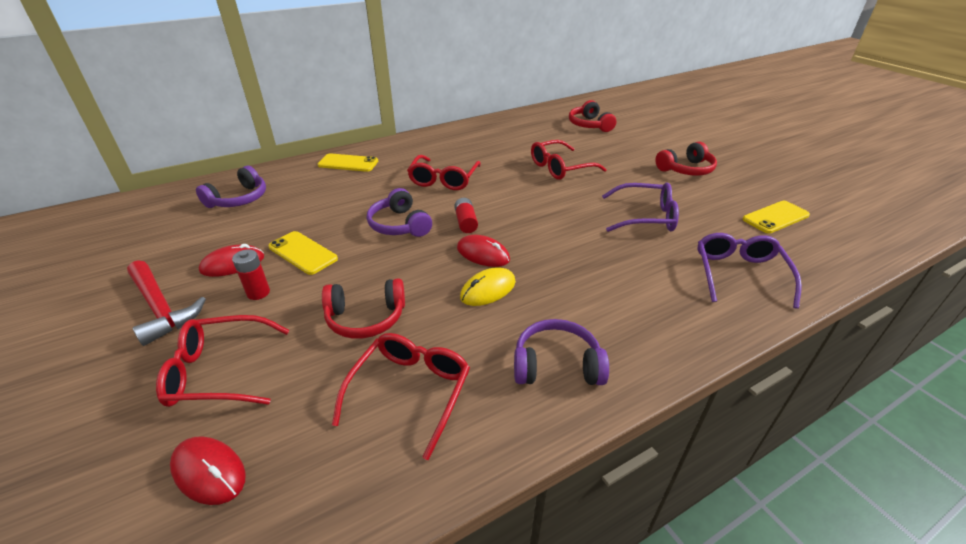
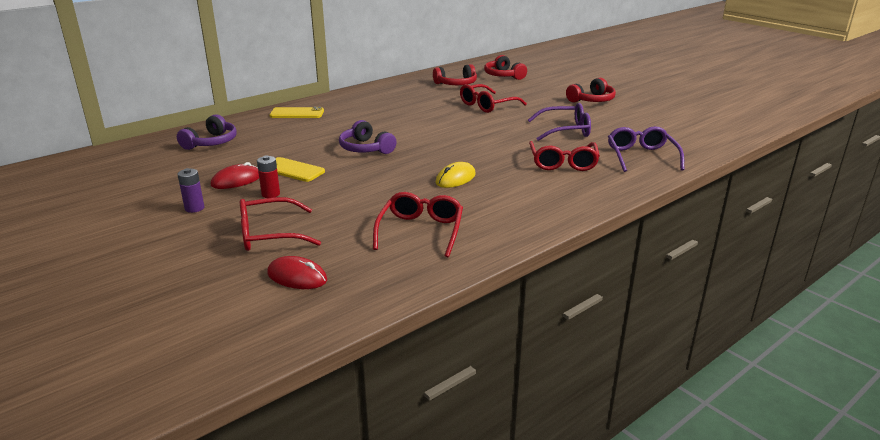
camera: 10 degrees left, 10 degrees down
(161, 308) = (194, 208): red hammer -> purple battery
(366, 318) = (367, 200): red headphones -> red headphones (456, 84)
(443, 179) = (389, 119): red glasses -> red glasses (563, 163)
(466, 222) = (421, 143): red battery -> none
(483, 254) = (443, 160): red mouse -> none
(556, 365) = (520, 210): purple headphones -> none
(775, 217) = (665, 124): yellow phone -> none

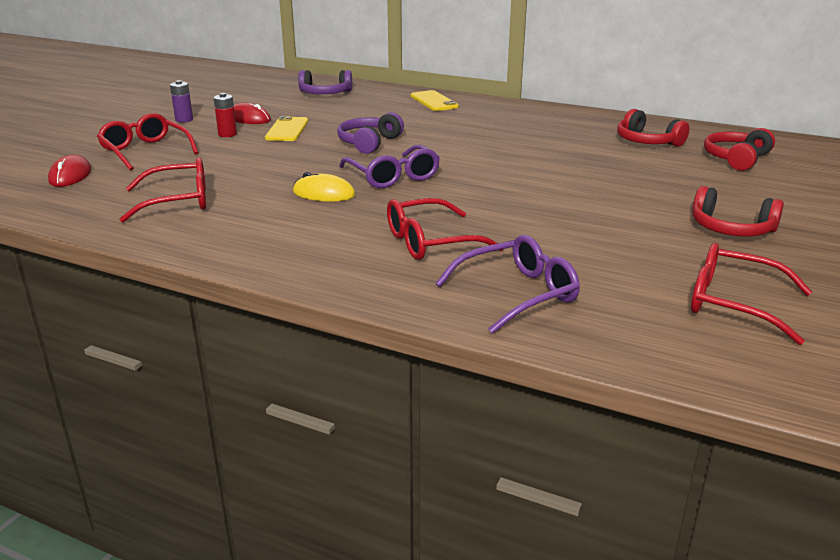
camera: 65 degrees right, 0 degrees up
(487, 105) = (591, 170): red glasses -> red glasses (734, 303)
(565, 130) = (560, 228): purple glasses -> purple glasses (393, 176)

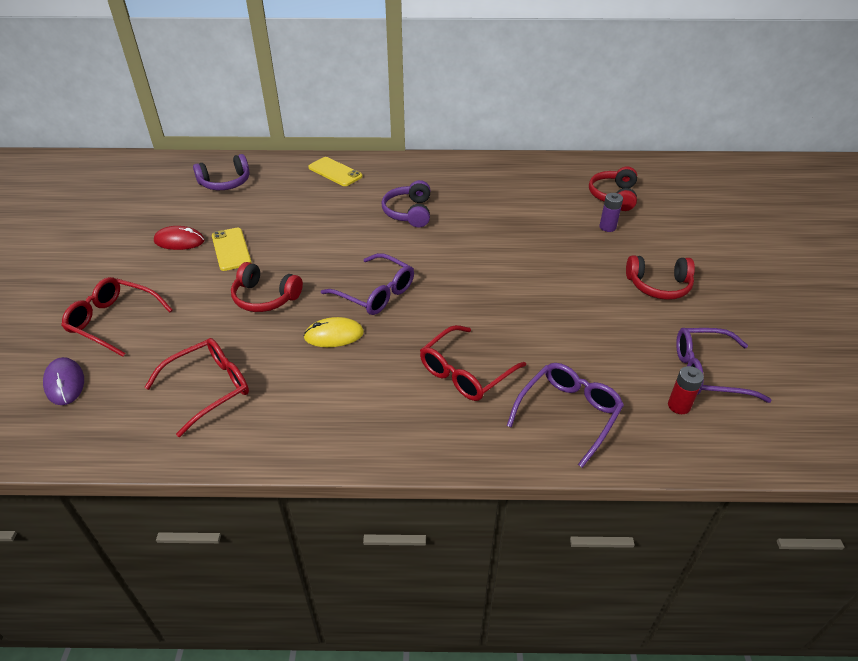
camera: 25 degrees left, 15 degrees up
(70, 175) = (64, 383): red mouse -> purple mouse
(184, 120) = (114, 260): purple battery -> purple battery (607, 227)
(227, 134) = (177, 272): red battery -> red battery (679, 406)
(369, 143) = (321, 250): purple headphones -> purple headphones (409, 212)
(647, 142) = (540, 189): red headphones -> red headphones (265, 297)
(734, 303) = (708, 372): red glasses -> purple glasses

